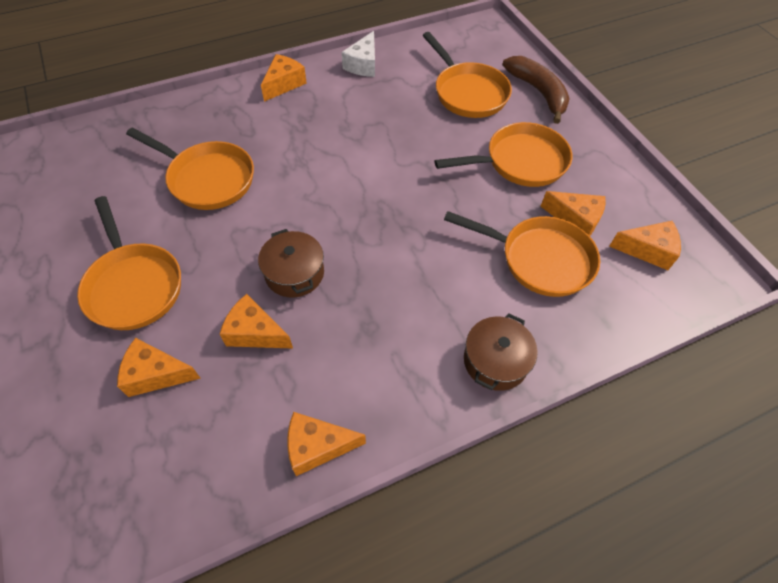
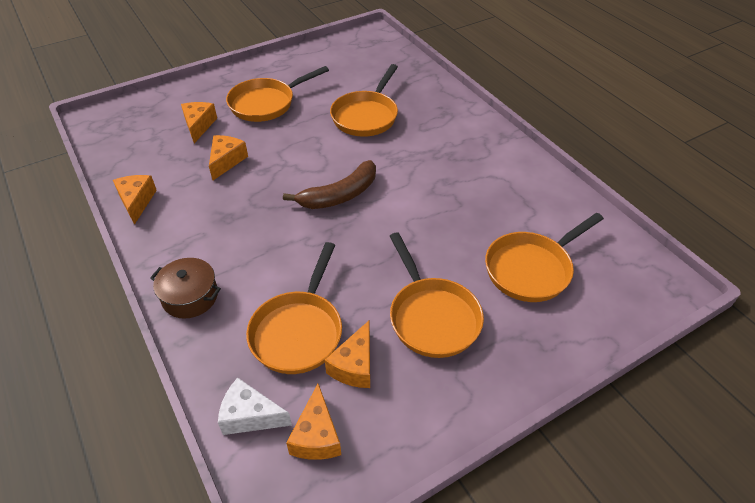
camera: 85 degrees right, 10 degrees down
(284, 84) = (491, 137): orange cheese -> none
(294, 273) = (278, 172): brown pot -> none
(363, 64) = (543, 184): white cheese -> white cheese (250, 416)
(538, 92) = (559, 337): brown banana -> brown banana (340, 195)

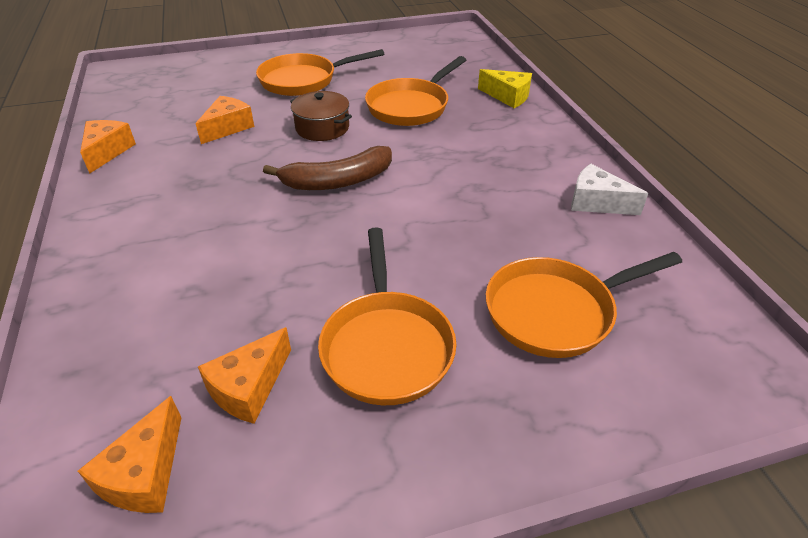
camera: 15 degrees right, 5 degrees down
(190, 297) = (98, 259): brown pot -> brown pot (322, 128)
(199, 125) = (219, 91): orange cheese -> none
(250, 416) = (76, 422): white cheese -> white cheese (596, 202)
(299, 331) = (202, 326): orange pan -> none
(438, 94) = (508, 96): none -> yellow cheese

